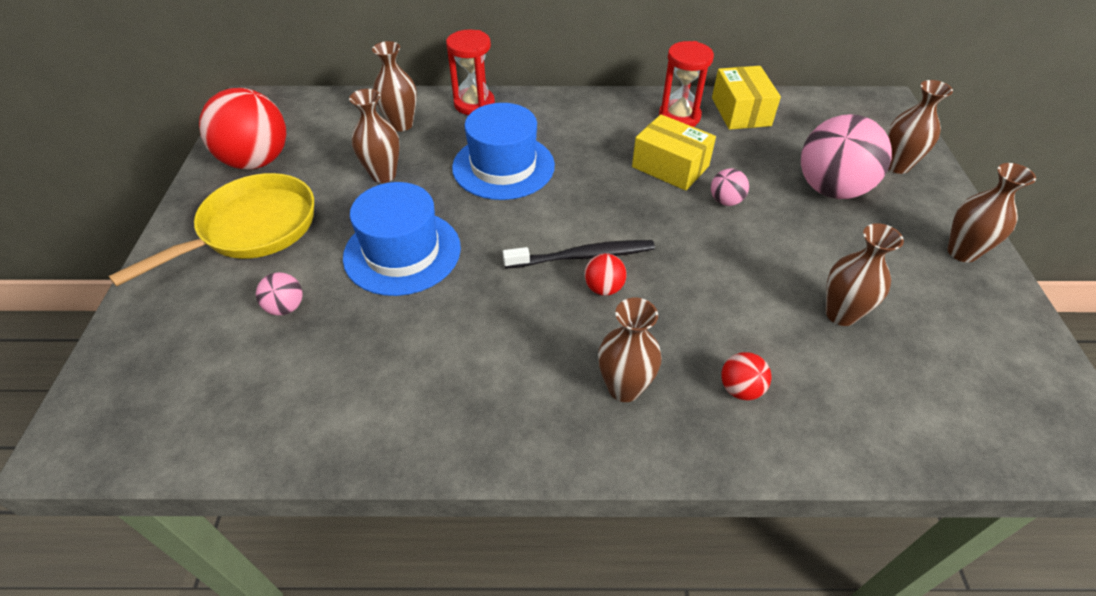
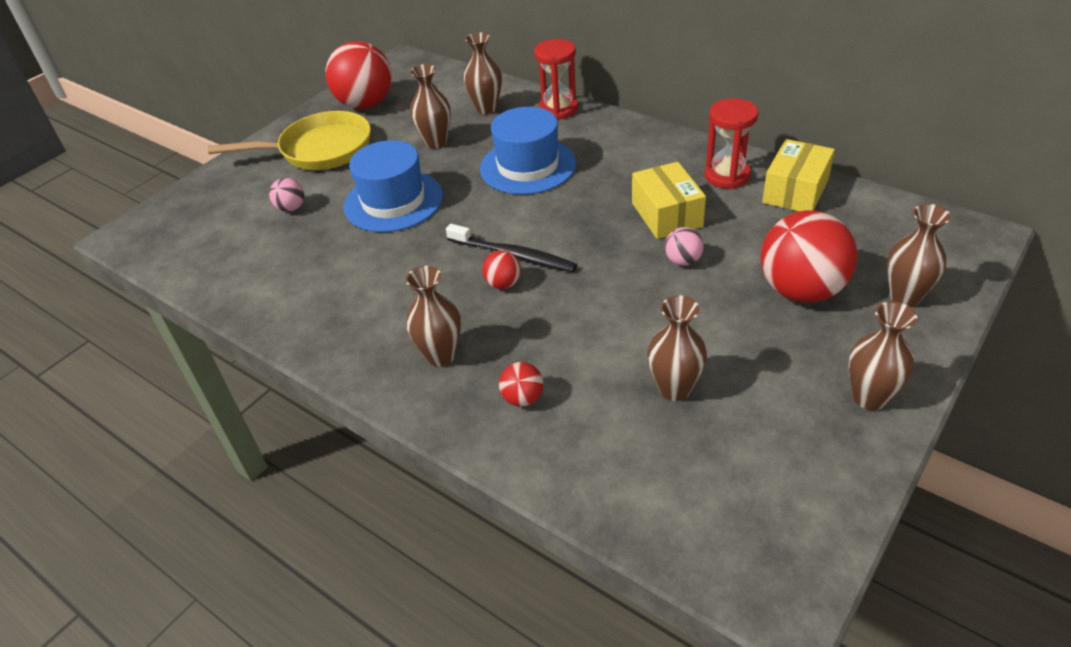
camera: 40 degrees right, 5 degrees down
(831, 189) = (801, 290): pink ball -> red ball

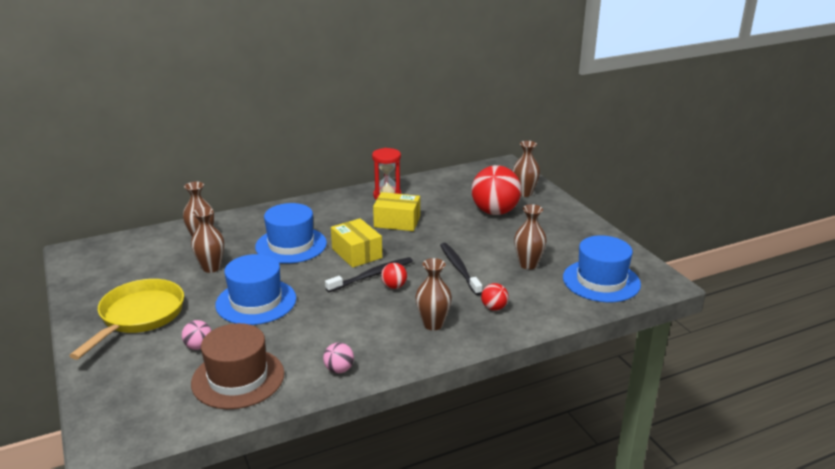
camera: 65 degrees left, 15 degrees down
(251, 258) = (238, 378): none -> brown hat
(365, 104) = (109, 282): red ball -> none
(558, 109) = (246, 217): red hourglass -> none
(597, 322) = (459, 268): none -> black toothbrush
(683, 261) = (439, 231): pink ball -> pink ball (339, 369)
(704, 499) = (601, 281): none -> blue hat
(795, 191) = (423, 186): yellow box -> yellow box (357, 253)
(869, 397) = (575, 224): brown vase -> none

